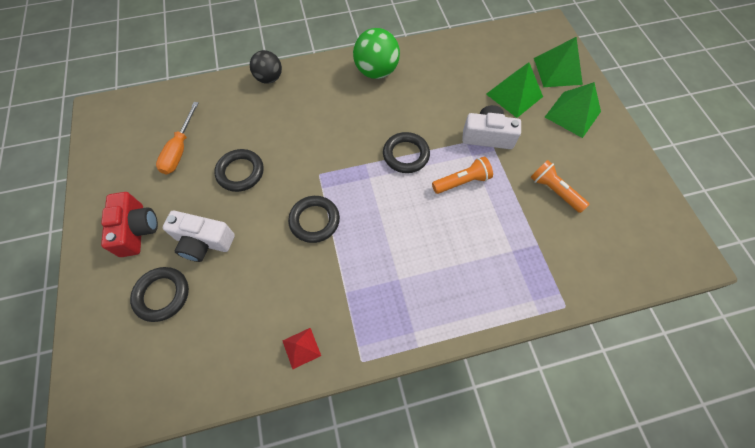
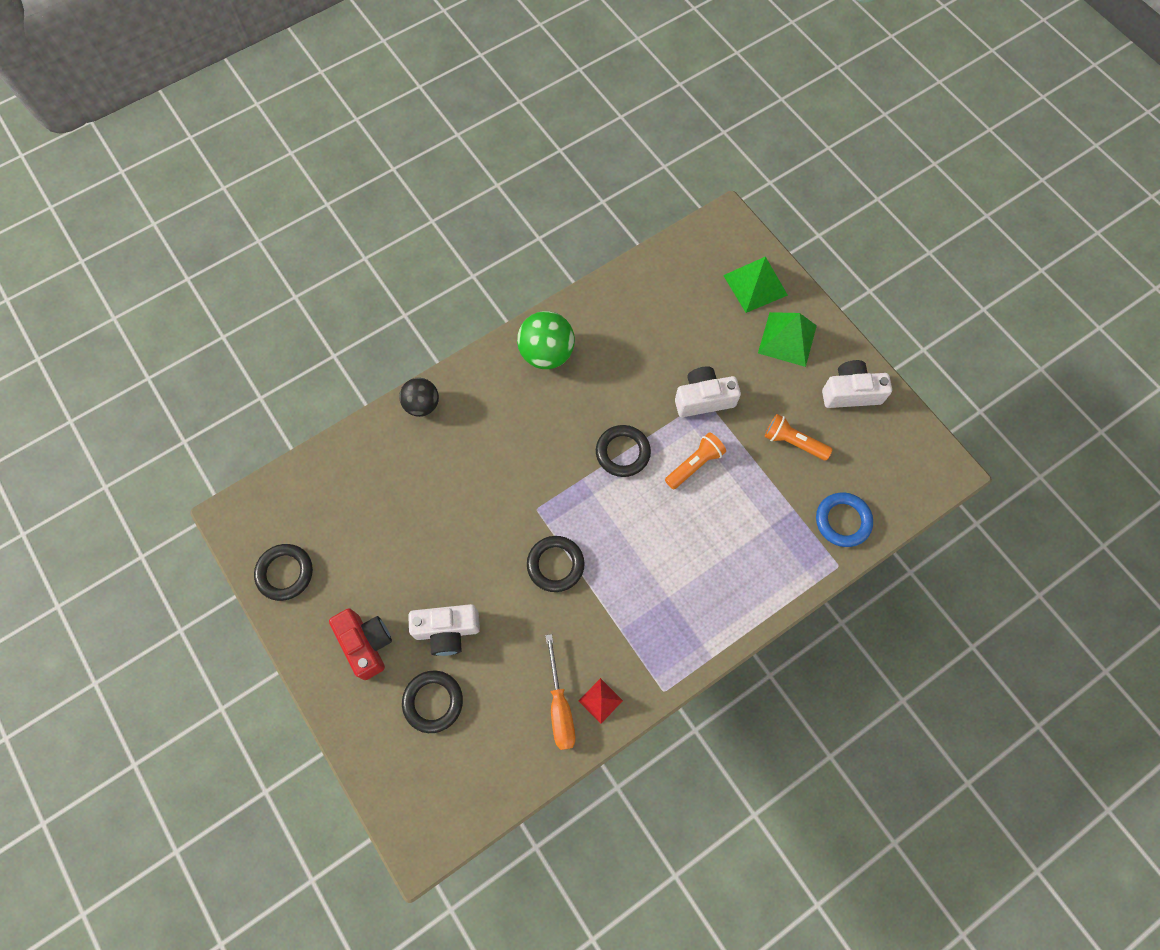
camera: 20 degrees left, 5 degrees up
(180, 150) = (362, 534): orange screwdriver -> orange screwdriver (560, 706)
(240, 172) = (447, 537): black ring -> black ring (285, 573)
(514, 95) = (716, 334): green pyramid -> none
(581, 268) = (842, 521): none -> blue ring
(617, 168) = (850, 392): none -> white camera

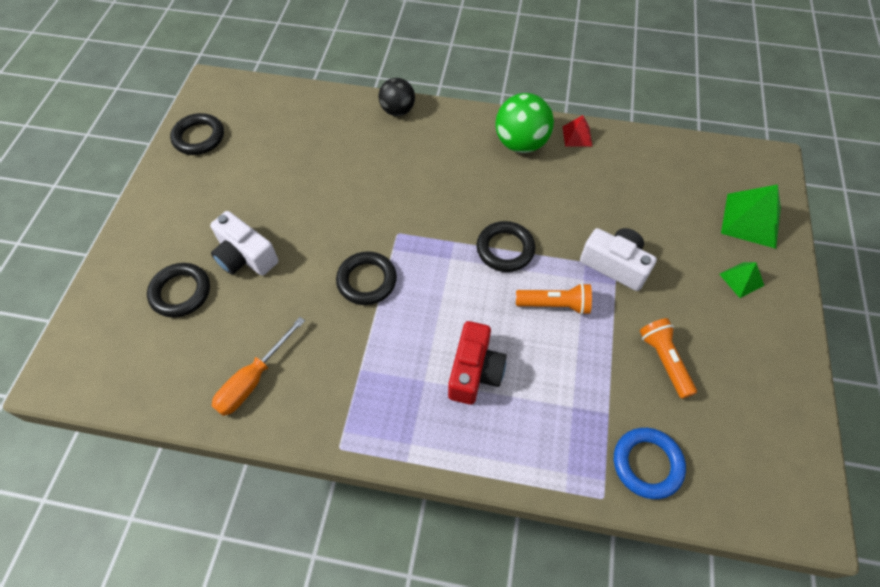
camera: 45 degrees right, 10 degrees down
(366, 644) = (189, 218): red camera -> red camera (474, 371)
(600, 700) = (285, 405): red pyramid -> red pyramid (577, 136)
(787, 339) = (741, 280): green pyramid -> green pyramid, size x0.56
(850, 392) = (765, 367): white camera -> none

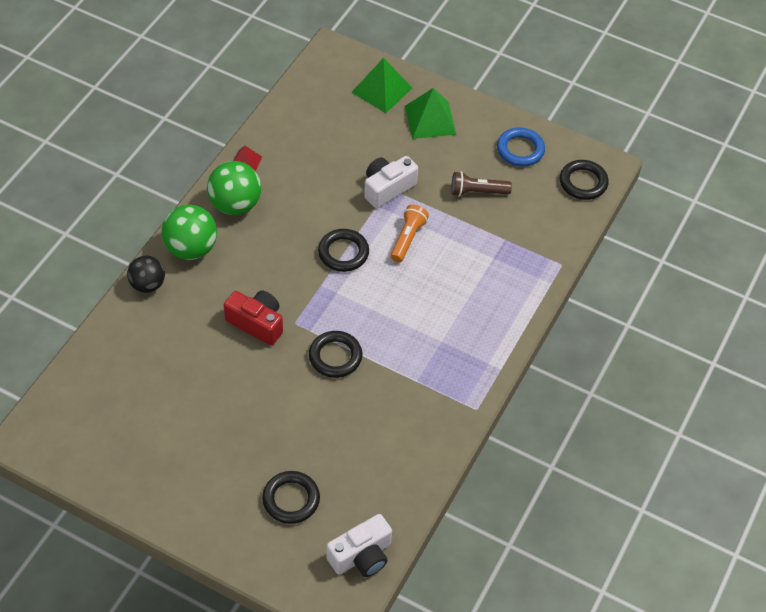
camera: 75 degrees left, 5 degrees down
(199, 137) = (100, 461): black ring -> black ring (583, 182)
(245, 256) = (272, 443): white camera -> white camera (361, 556)
(253, 380) = (399, 456): orange screwdriver -> none
(452, 127) = (191, 248): none -> green ball
(474, 371) = (445, 307): red camera -> red camera (256, 323)
(647, 464) = (547, 232): blue ring -> blue ring (520, 150)
(664, 360) = (477, 192): orange flashlight -> brown flashlight
(741, 280) = (430, 120): green pyramid -> green pyramid, size x1.79

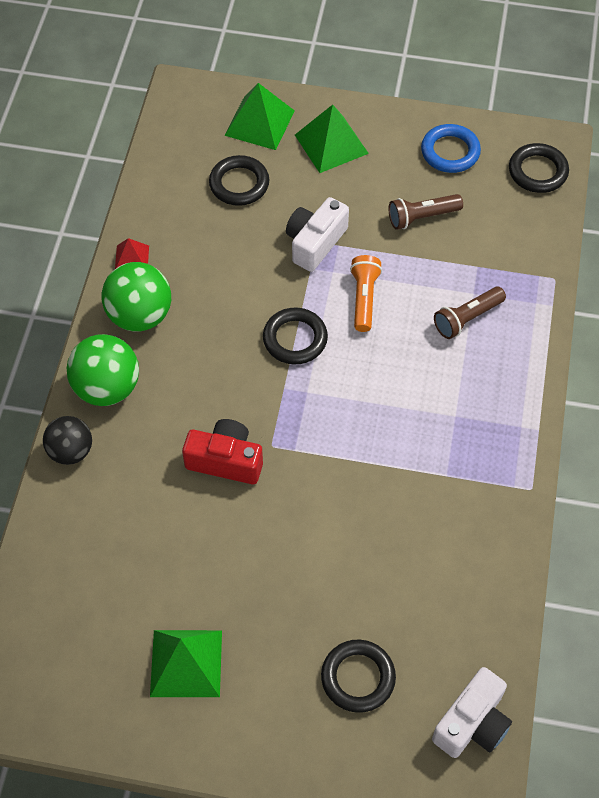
camera: 15 degrees left, 5 degrees up
(172, 452) = (186, 663): none -> green pyramid
(335, 357) = (338, 474): black ring -> black ring (239, 184)
(480, 275) = (467, 319): none -> brown flashlight

